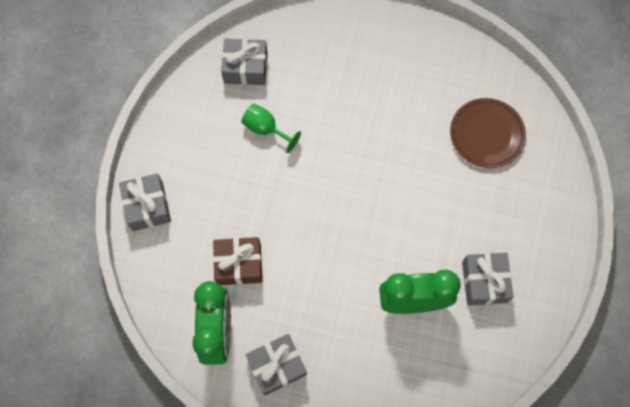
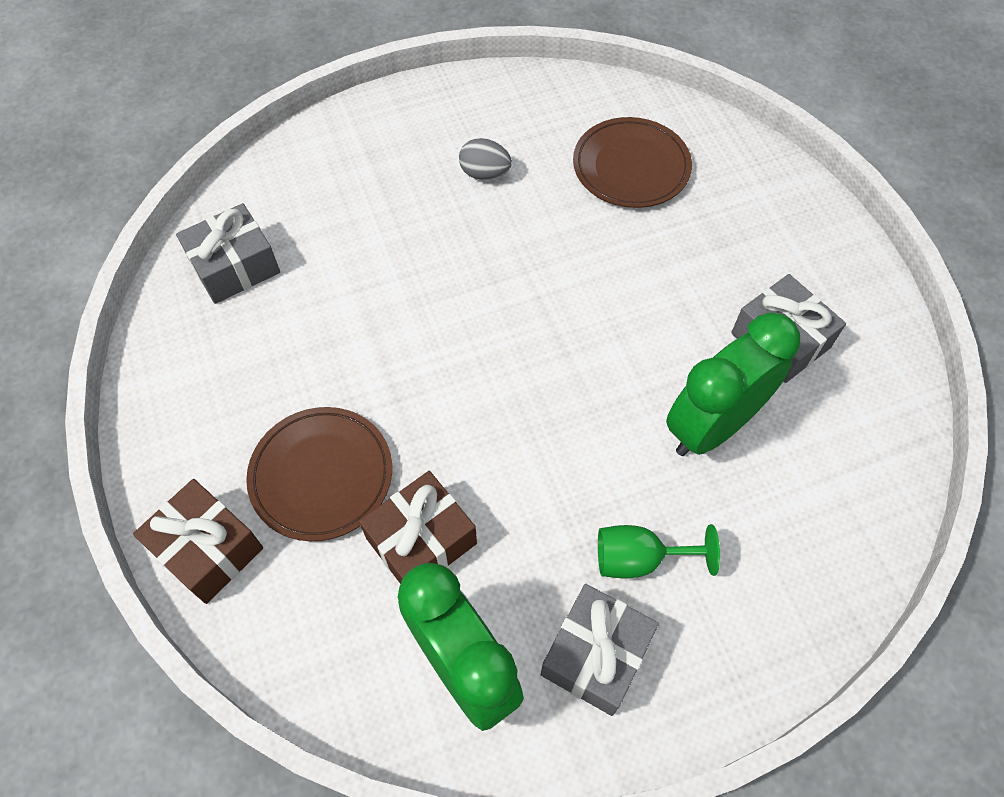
camera: 35 degrees left, 10 degrees down
(148, 206) = (207, 549): grey gift -> brown gift
(216, 204) = (321, 475): none -> brown plate
(266, 129) = (324, 328): green goblet -> green goblet (639, 559)
(405, 90) = (485, 173): none -> grey egg

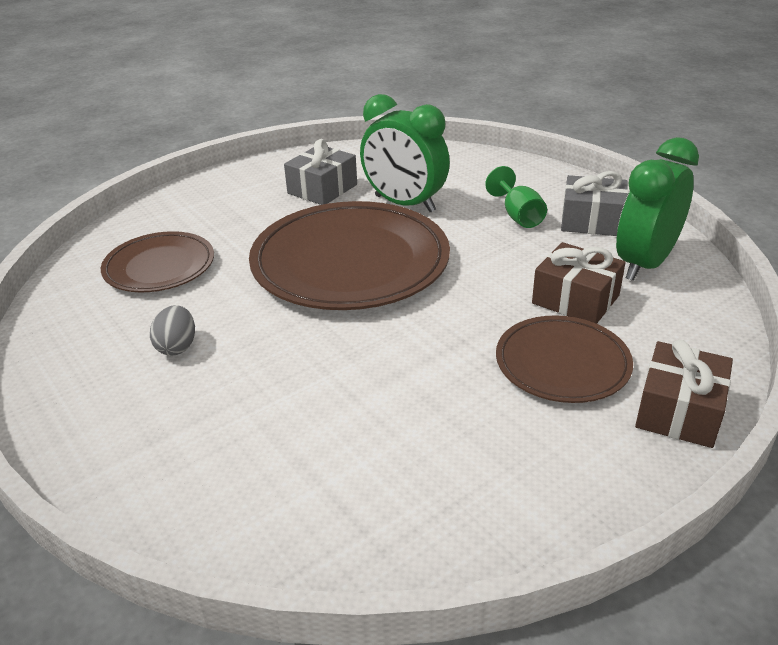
camera: 105 degrees left, 25 degrees down
(235, 266) = (359, 507): grey gift -> none
(583, 333) = (350, 262): none -> brown plate

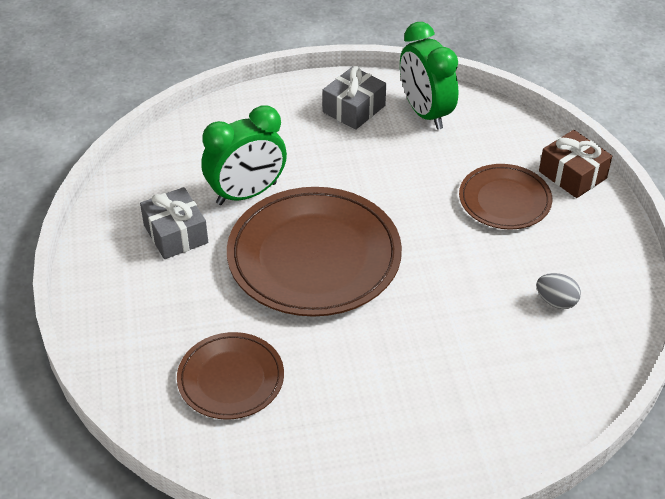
camera: 65 degrees left, 10 degrees up
(177, 347) = (363, 391): grey egg -> grey egg (556, 301)
(518, 216) = (317, 141): green goblet -> none
(575, 299) = (443, 163): brown gift -> none

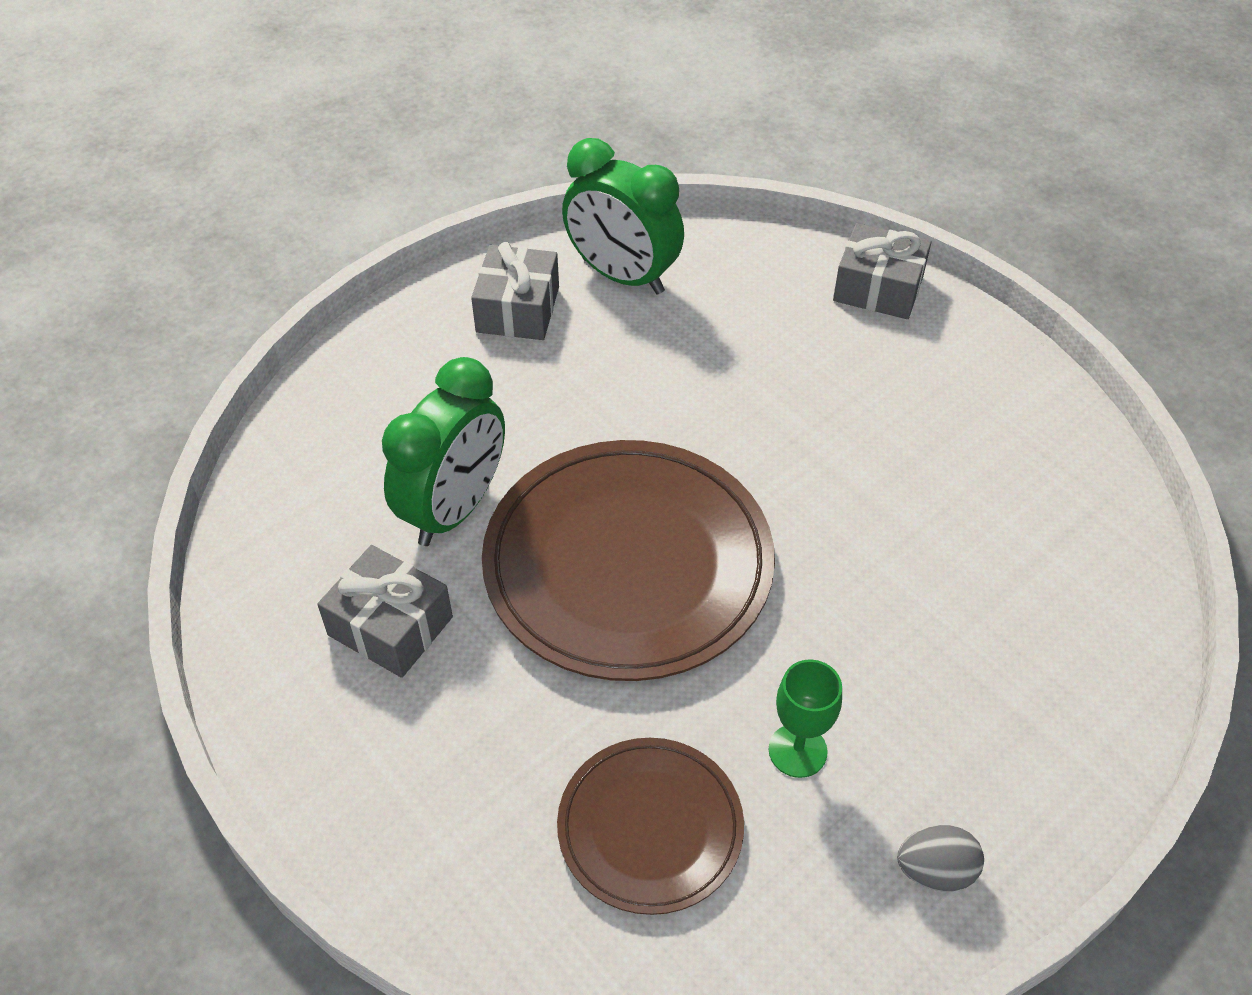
camera: 30 degrees left, 5 degrees up
(332, 380) = (797, 750): none -> green goblet
(504, 200) = (821, 361): brown plate -> none
(556, 301) = (995, 479): grey egg -> grey egg (935, 870)
(572, 175) = (878, 288): brown gift -> grey gift

